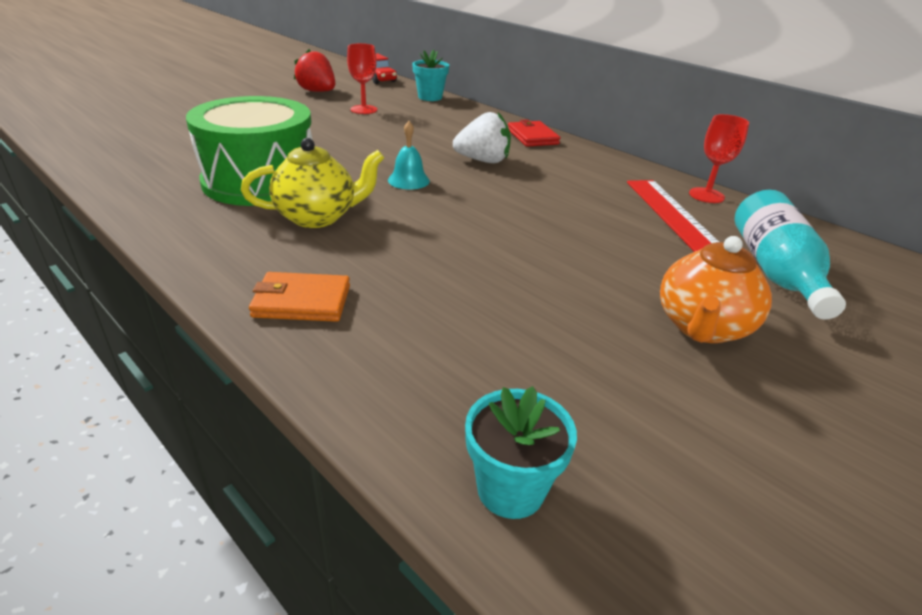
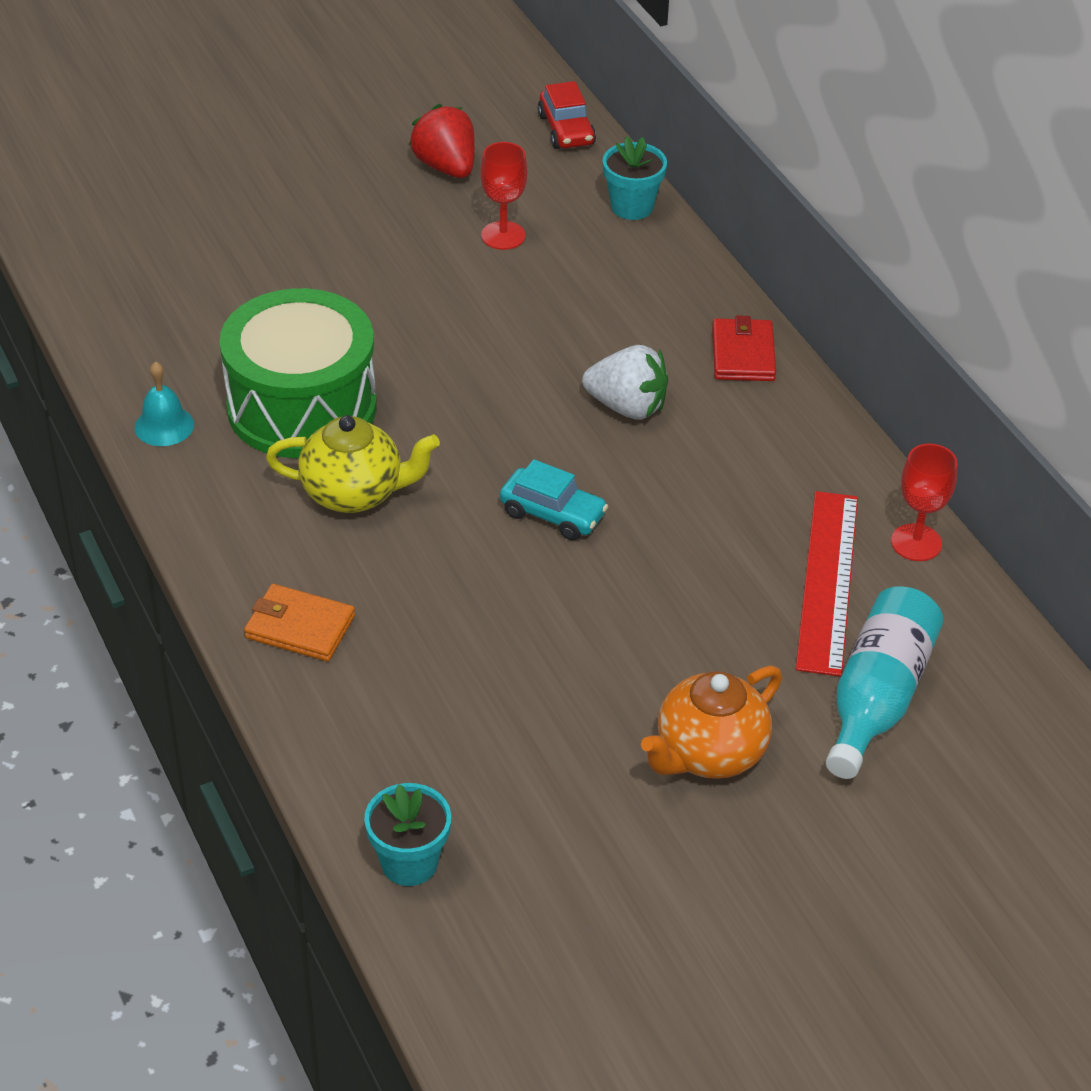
camera: 20 degrees right, 10 degrees up
(408, 180) = (497, 436): turquoise bell -> turquoise bell (164, 426)
(471, 210) = (552, 514): none -> turquoise car

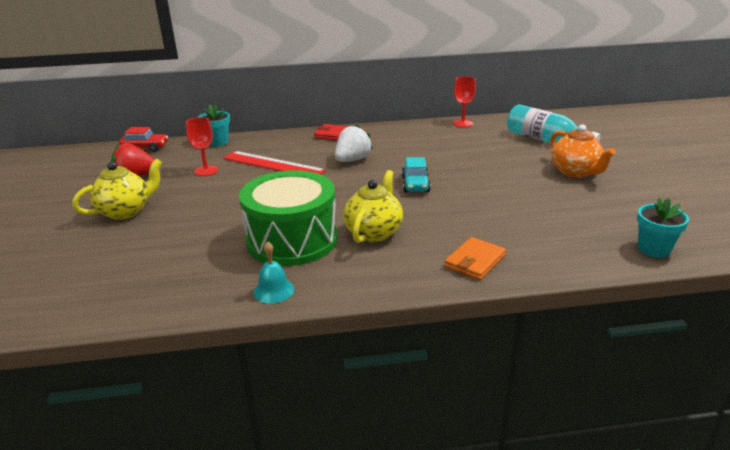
camera: 70 degrees left, 15 degrees down
(330, 204) = (126, 211): none -> yellow teapot
(552, 514) = (415, 184): turquoise car -> turquoise car turned 135 degrees clockwise
(827, 581) = (479, 139): red ruler -> red ruler (273, 164)

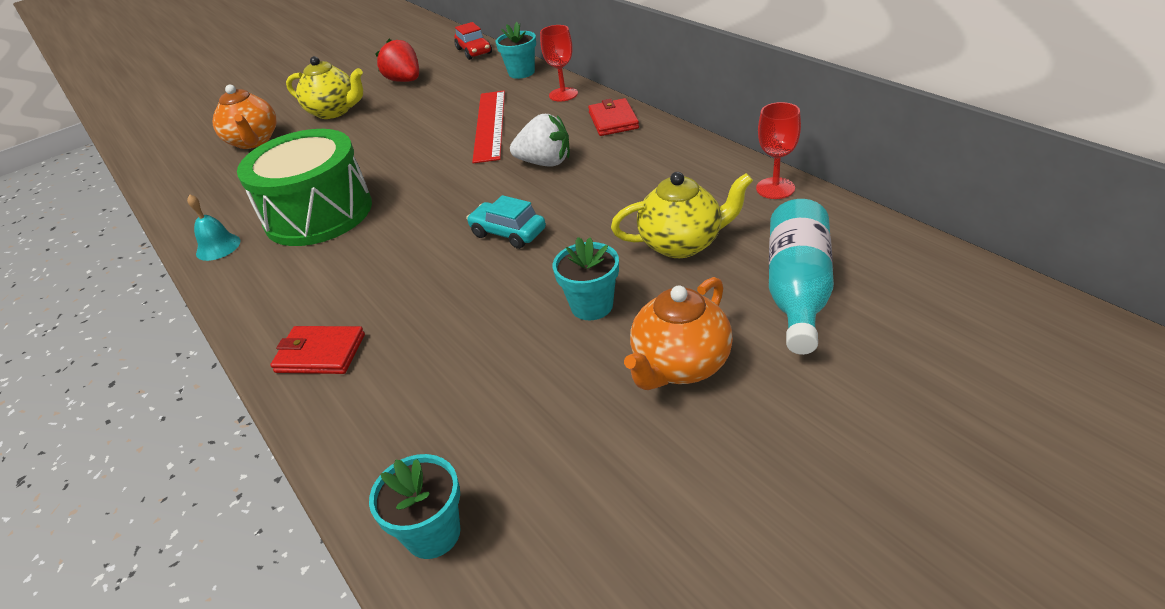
camera: 65 degrees right, 10 degrees up
(101, 255) = (254, 141): none -> orange teapot
(206, 171) = (445, 101): red goblet -> red goblet (563, 94)
(374, 232) = (359, 254): yellow teapot -> yellow teapot (682, 244)
(415, 184) = (508, 233): turquoise car -> turquoise car turned 60 degrees clockwise
(475, 261) = (320, 353): orange wallet -> red wallet
(511, 179) = (592, 306): none -> turquoise flower pot

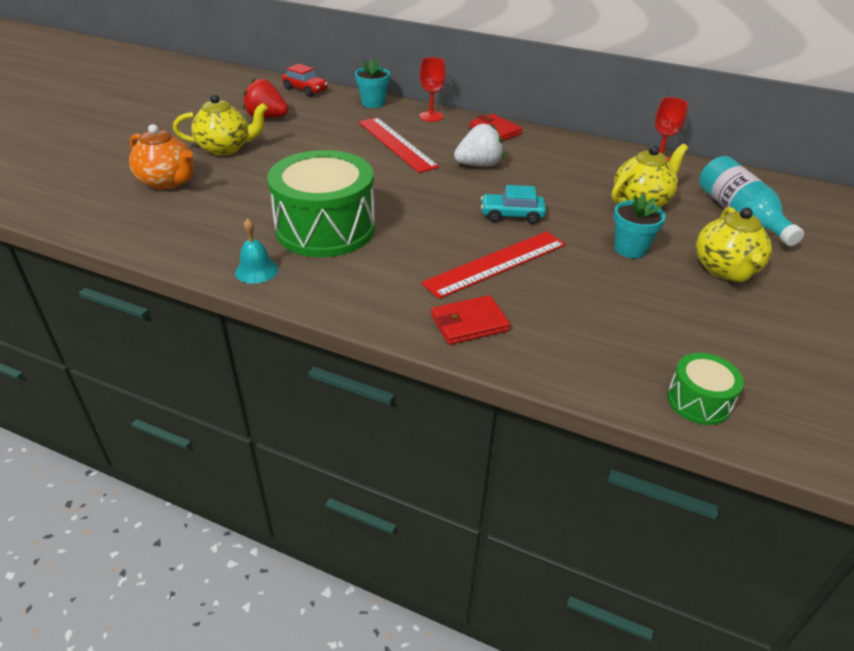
camera: 35 degrees left, 0 degrees up
(424, 289) = (496, 263): none -> red ruler
(433, 533) = (698, 401): turquoise flower pot -> green drum
(680, 365) = (725, 270): orange teapot -> yellow teapot

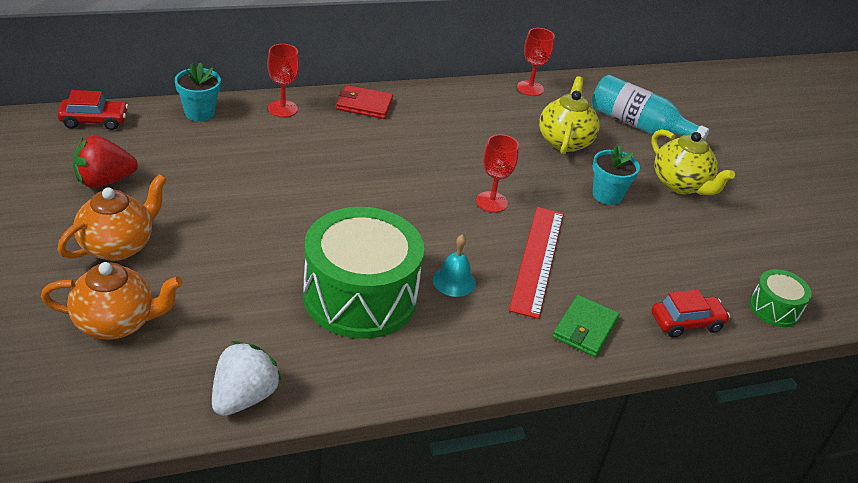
camera: 45 degrees left, 0 degrees up
(225, 148) = (118, 246): yellow teapot -> orange teapot
(256, 270) = (361, 377): turquoise bell -> turquoise bell (454, 281)
(396, 144) = (294, 160): red ruler -> none
(469, 323) = (585, 329): red wallet -> green wallet
(479, 165) = (400, 155): white strawberry -> white strawberry (244, 397)
(512, 215) = (491, 202): turquoise car -> red goblet
(577, 365) = (686, 323): none -> red car

